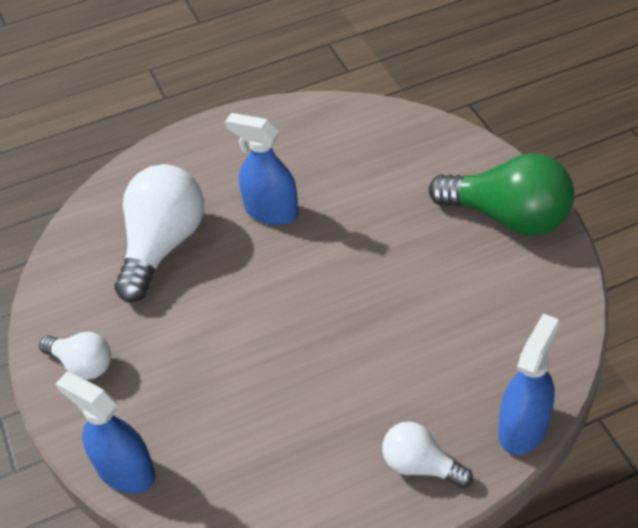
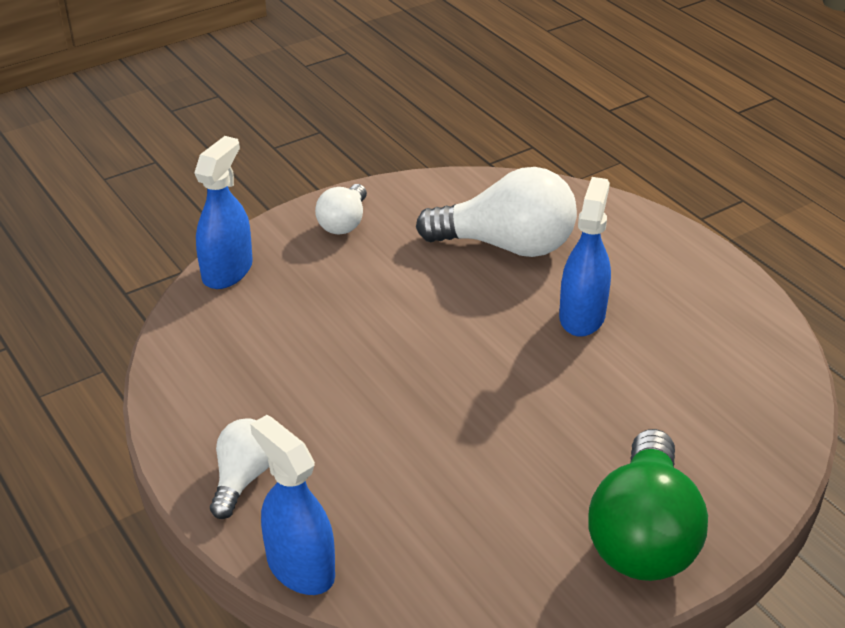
camera: 75 degrees right, 10 degrees down
(523, 427) = (300, 567): blue spray bottle -> blue spray bottle turned 150 degrees counterclockwise

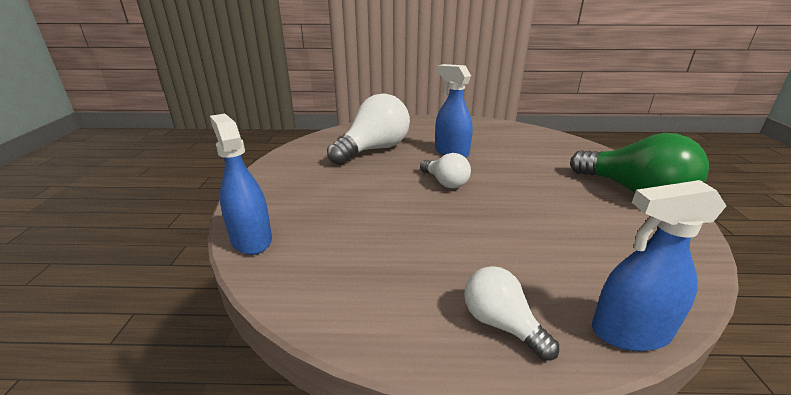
camera: 55 degrees left, 10 degrees down
(344, 223) = (280, 182): white light bulb -> white light bulb (445, 183)

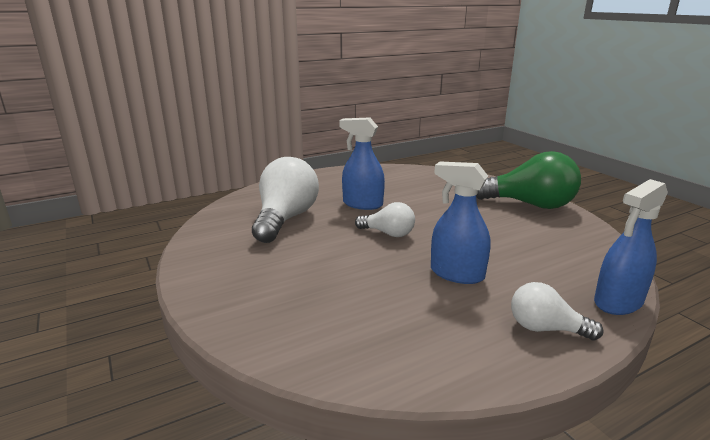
camera: 30 degrees left, 5 degrees down
(251, 239) = (265, 342): blue spray bottle -> blue spray bottle (456, 274)

